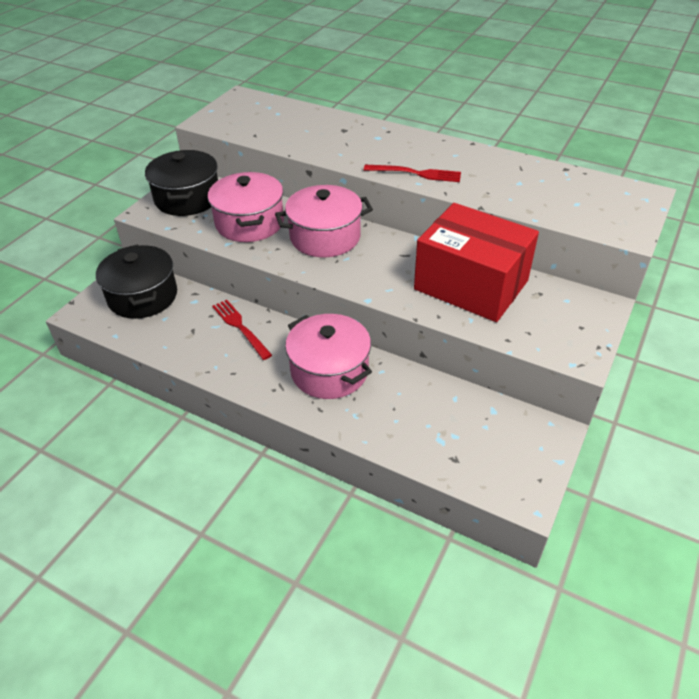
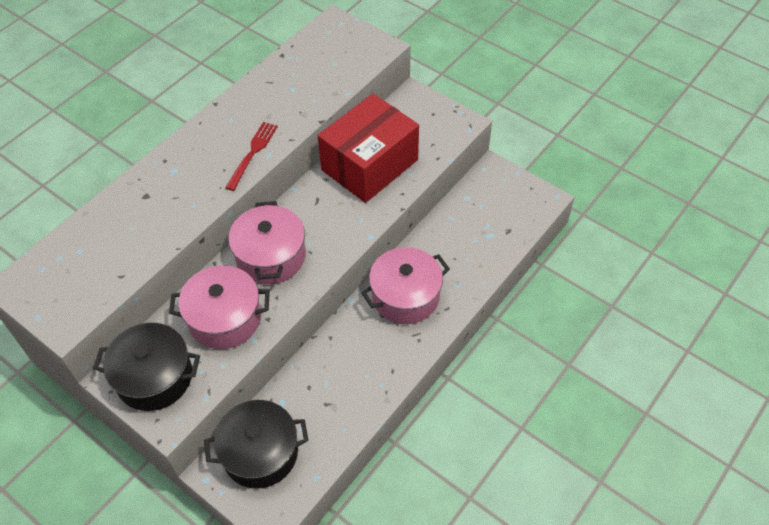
camera: 80 degrees left, 10 degrees up
(240, 327) = (332, 362): red fork -> none

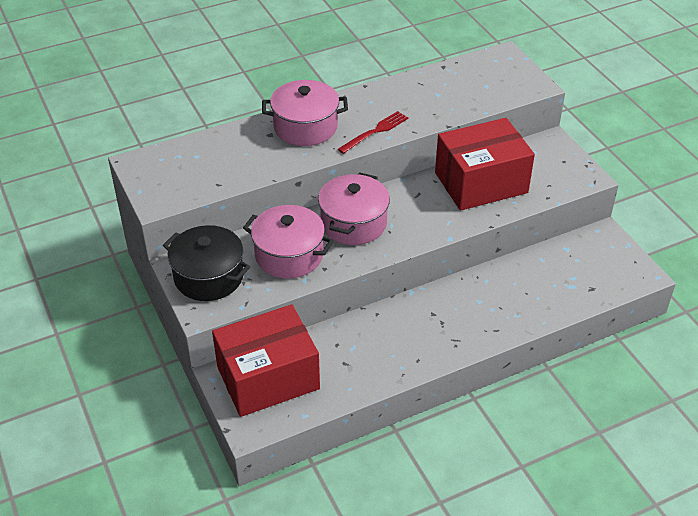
camera: 25 degrees right, 10 degrees down
(260, 453) = (268, 378): black pot -> red box
(405, 296) = (463, 306): pink pot -> pink pot (305, 127)

